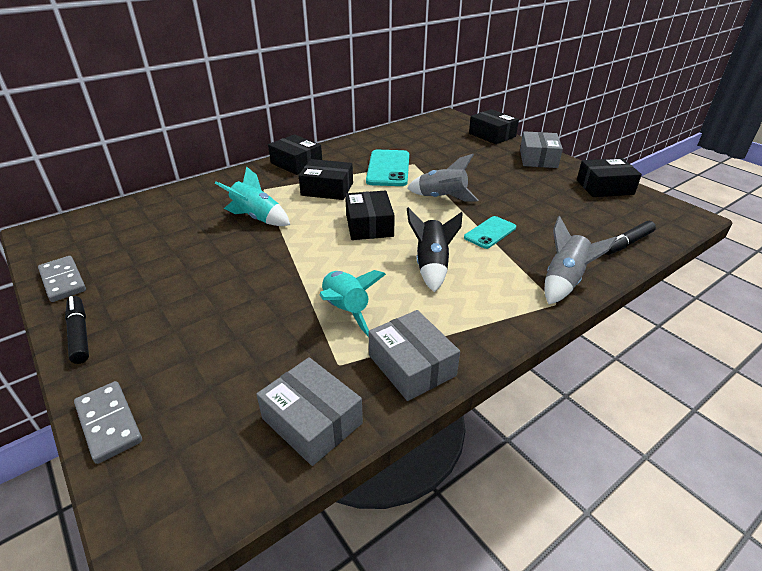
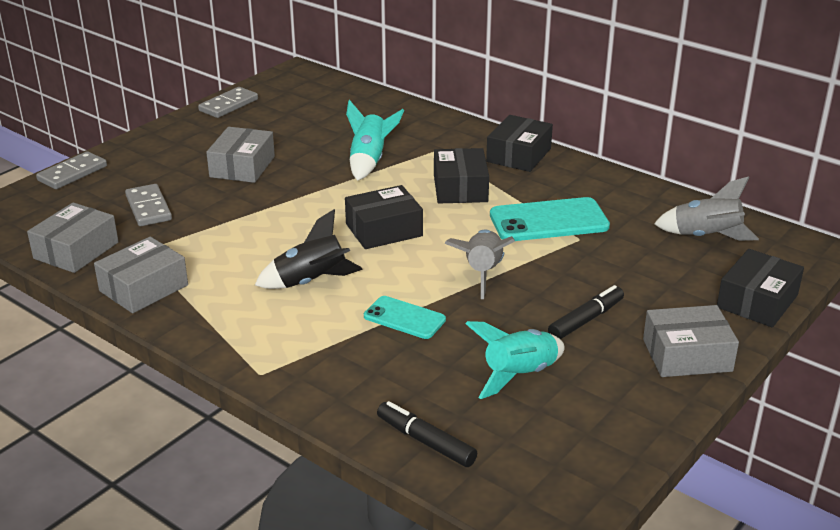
camera: 75 degrees right, 5 degrees down
(79, 334) = (162, 134): black marker -> black marker (585, 320)
(210, 283) = (242, 167): none -> grey box
(250, 354) = (148, 208): none -> grey domino
(345, 310) = (217, 242): turquoise rocket -> turquoise rocket (519, 375)
(564, 281) = (308, 380): grey rocket -> grey rocket (706, 237)
(604, 187) = (614, 429): black box -> none

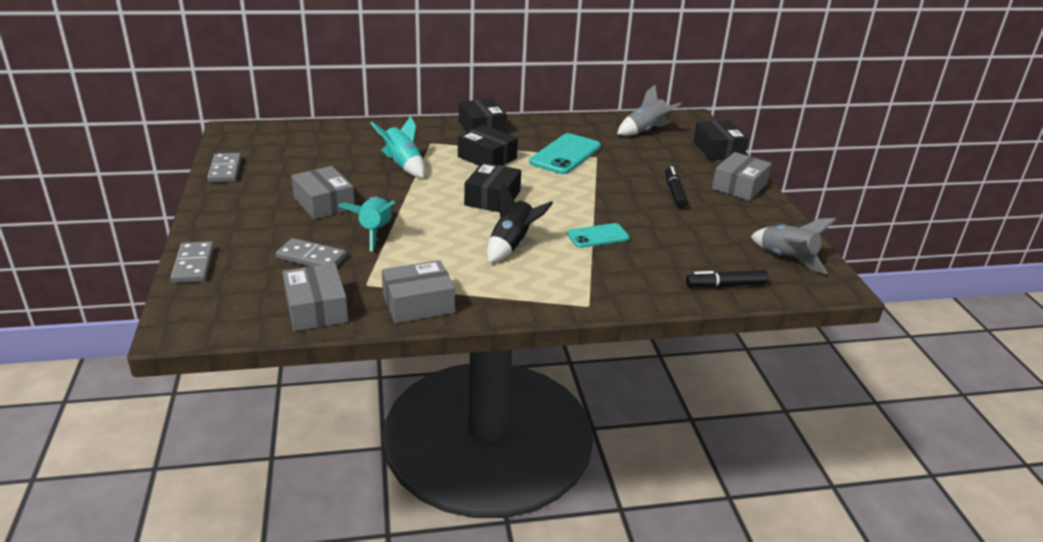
camera: 50 degrees left, 0 degrees up
(144, 288) = (418, 303): grey box -> grey box turned 75 degrees clockwise
(482, 273) = (587, 195): grey rocket -> grey rocket (786, 259)
(519, 375) = (699, 232): turquoise rocket -> turquoise rocket (374, 232)

